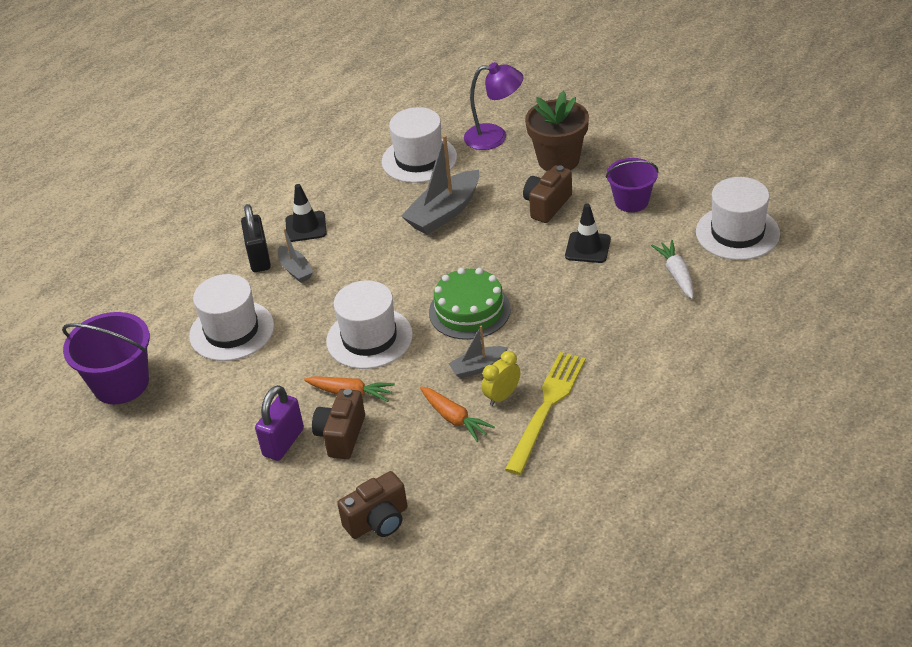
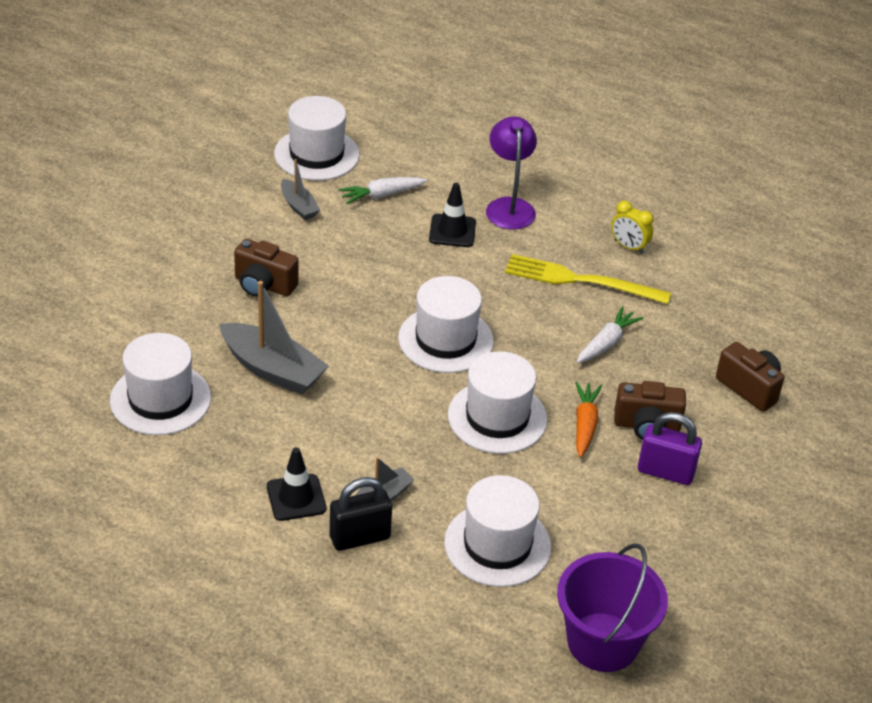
camera: 105 degrees left, 0 degrees up
(454, 418) = (606, 343): orange carrot -> white carrot
(469, 310) = (445, 340): green cake -> white hat
(478, 367) = (532, 329): grey boat -> grey boat (298, 206)
(494, 137) = (121, 332): purple lamp -> purple lamp (509, 206)
(502, 396) = (570, 311): yellow clock -> yellow clock (629, 247)
(558, 160) = (177, 277): brown flower pot -> none
(588, 248) = (339, 254): black traffic cone -> black traffic cone (452, 231)
(631, 201) = (260, 222): purple bucket -> none

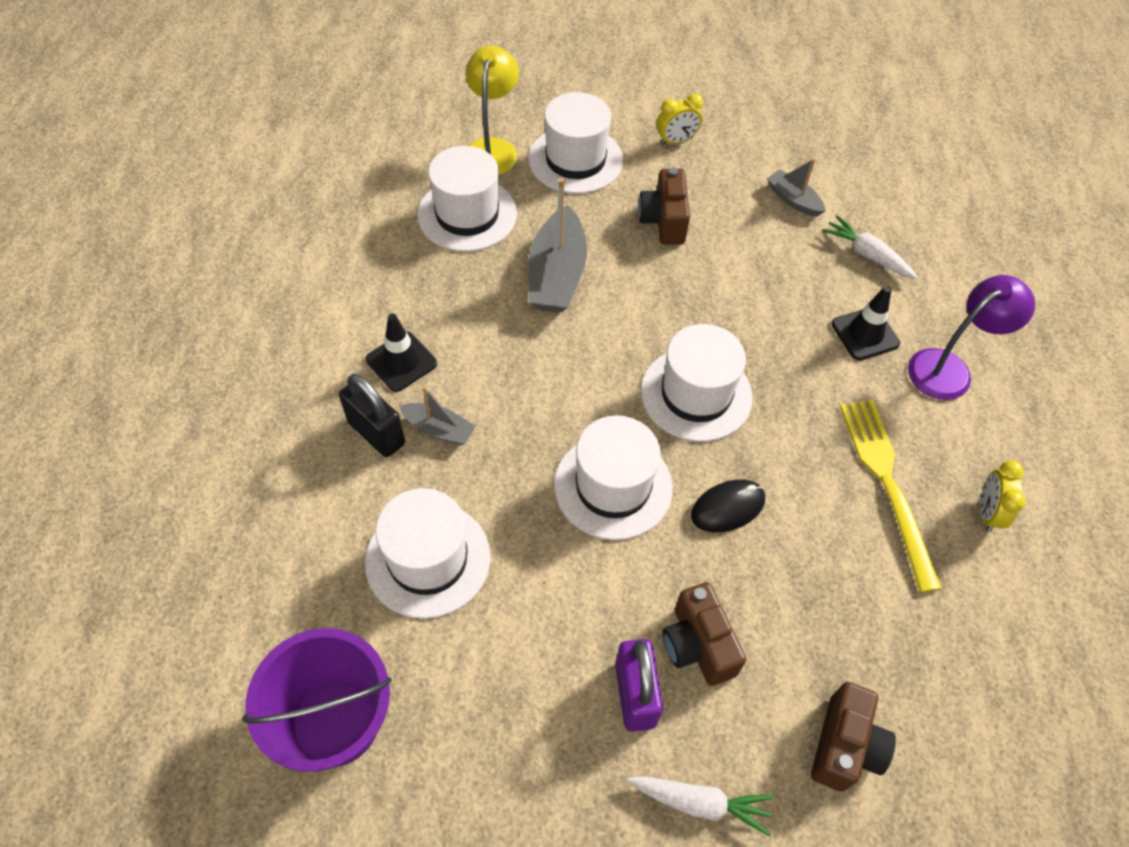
camera: 65 degrees right, 15 degrees up
(92, 354) = (492, 148): none -> yellow lamp
(181, 240) = (676, 141): none -> yellow clock
(298, 206) = (793, 200): grey boat -> grey boat turned 105 degrees clockwise
(316, 154) = (879, 181): white hat -> white hat (575, 159)
(551, 365) = (728, 507): none -> black mouse
(585, 425) = (657, 577): orange carrot -> none
(606, 343) = (804, 550): white carrot -> white carrot (700, 803)

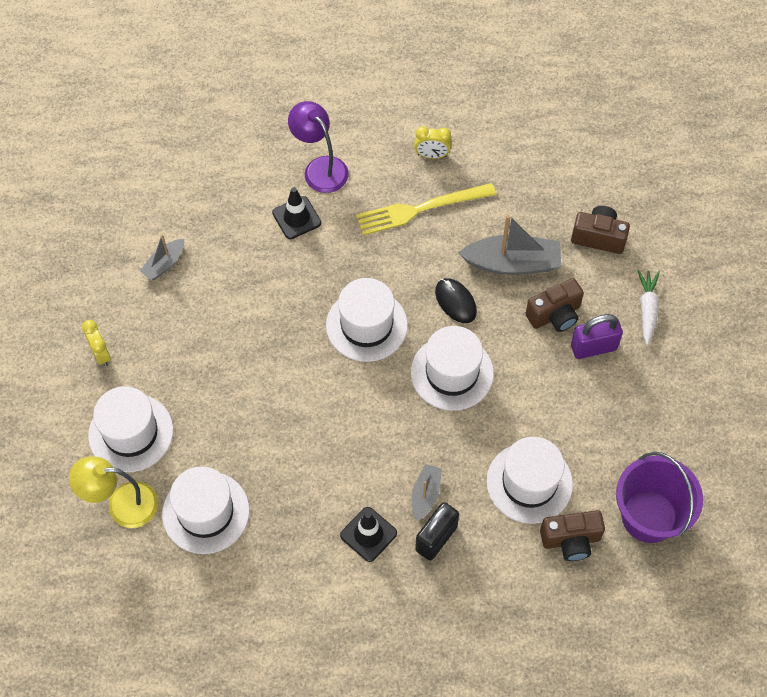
camera: 95 degrees left, 5 degrees up
(556, 274) = (265, 432): grey boat -> grey boat (512, 263)
(663, 221) = (198, 357): brown camera -> brown camera (571, 540)
(867, 254) = (218, 214): white carrot -> none

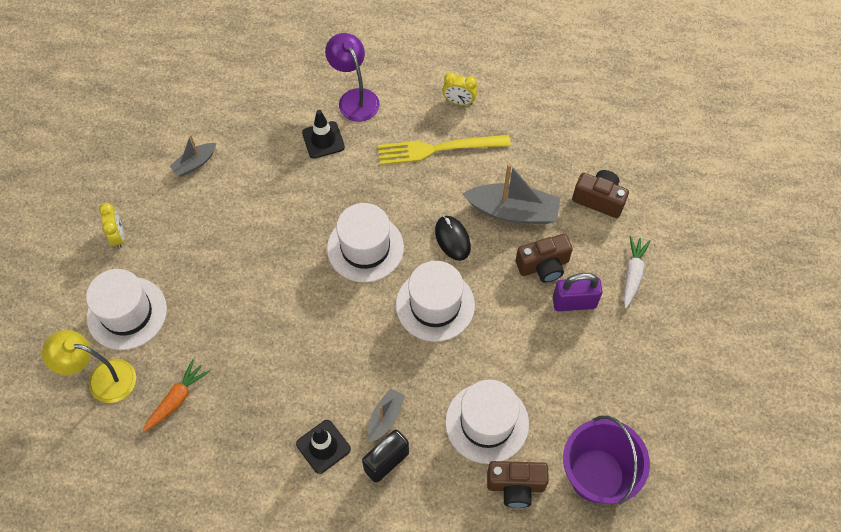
camera: 10 degrees right, 0 degrees up
(206, 512) = (177, 399): white hat -> orange carrot

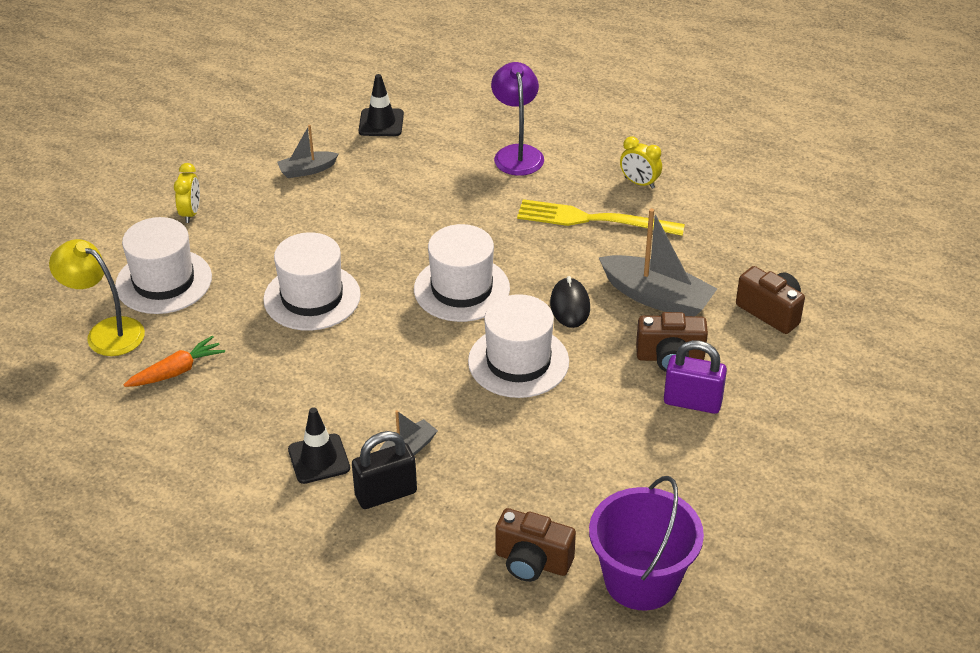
camera: 20 degrees right, 20 degrees down
(323, 140) = (462, 182): black traffic cone -> black traffic cone (381, 123)
(487, 422) = (526, 489): white hat -> white hat (312, 297)
(632, 274) = (781, 393): white carrot -> none

